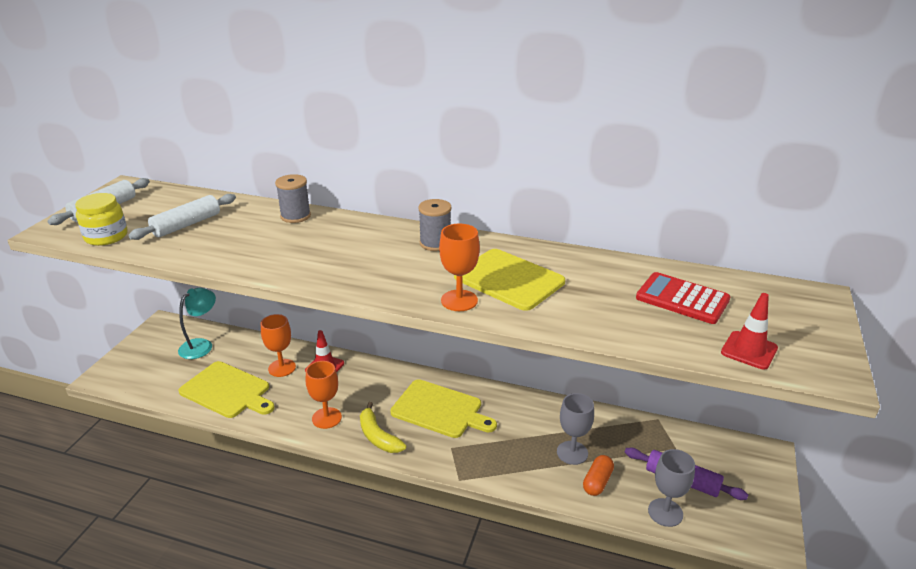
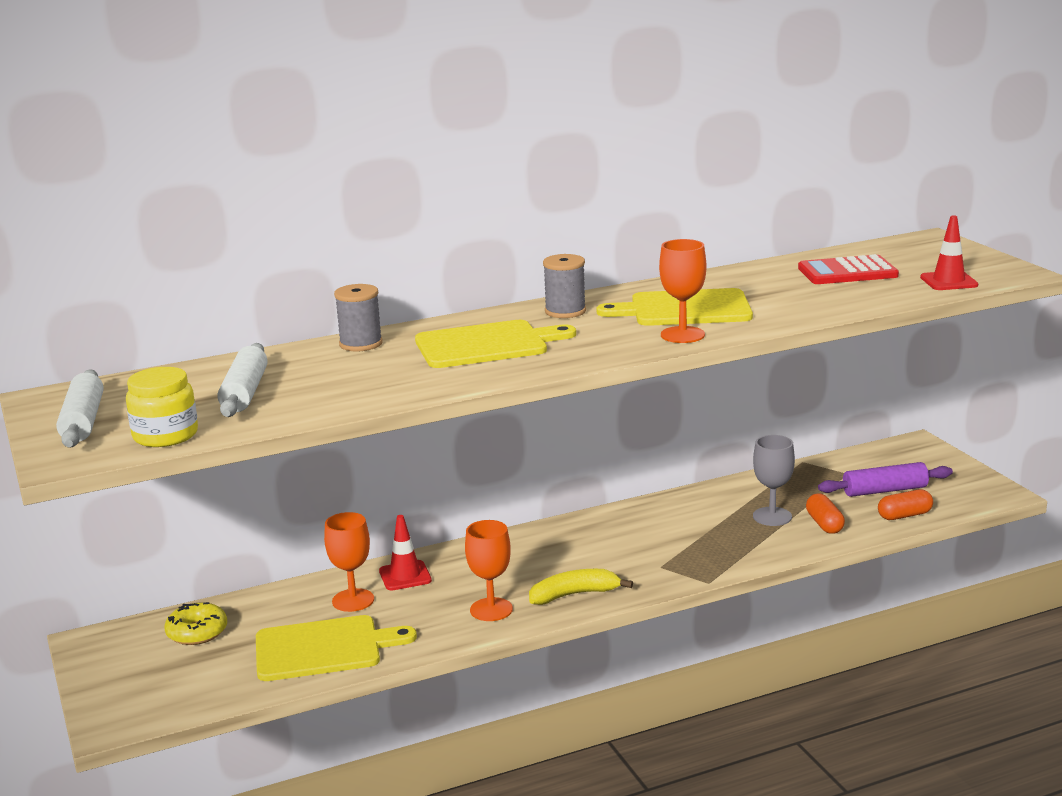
camera: 40 degrees left, 10 degrees down
(201, 345) = (197, 632): turquoise lamp -> yellow donut
(378, 436) = (574, 595): yellow banana -> yellow banana turned 150 degrees clockwise
(440, 410) = (598, 547): yellow cutting board -> yellow cutting board (486, 345)
(665, 512) = (904, 515): grey goblet -> orange capsule

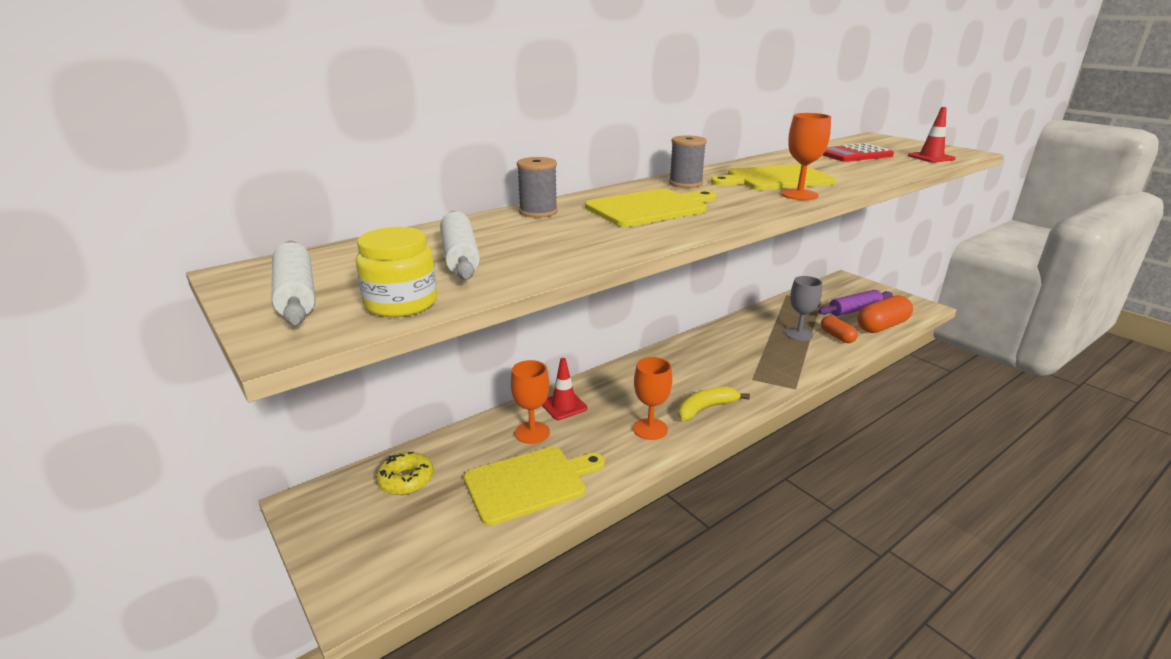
camera: 15 degrees left, 5 degrees up
(904, 515) = (882, 326): orange capsule -> orange capsule, size x1.66

